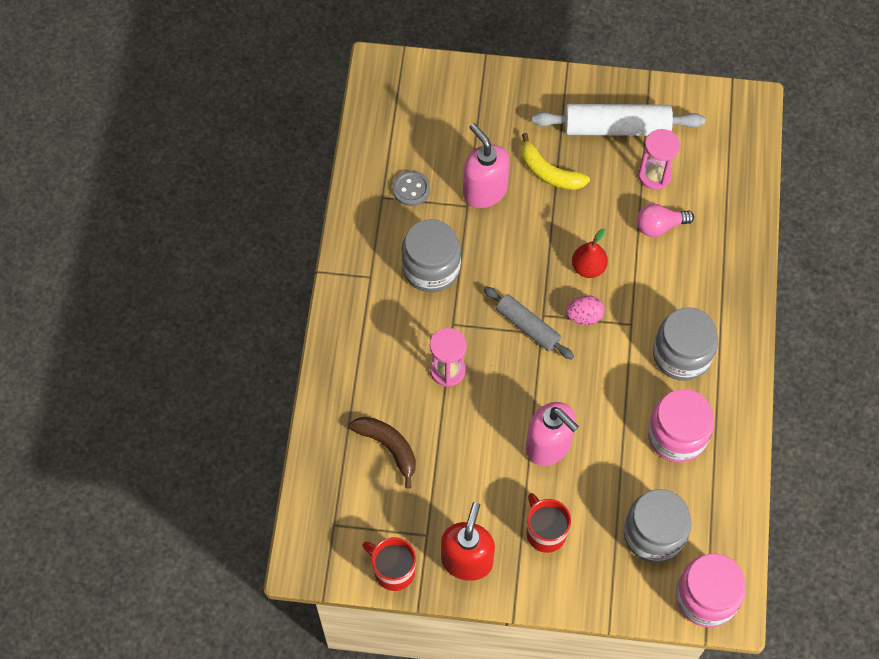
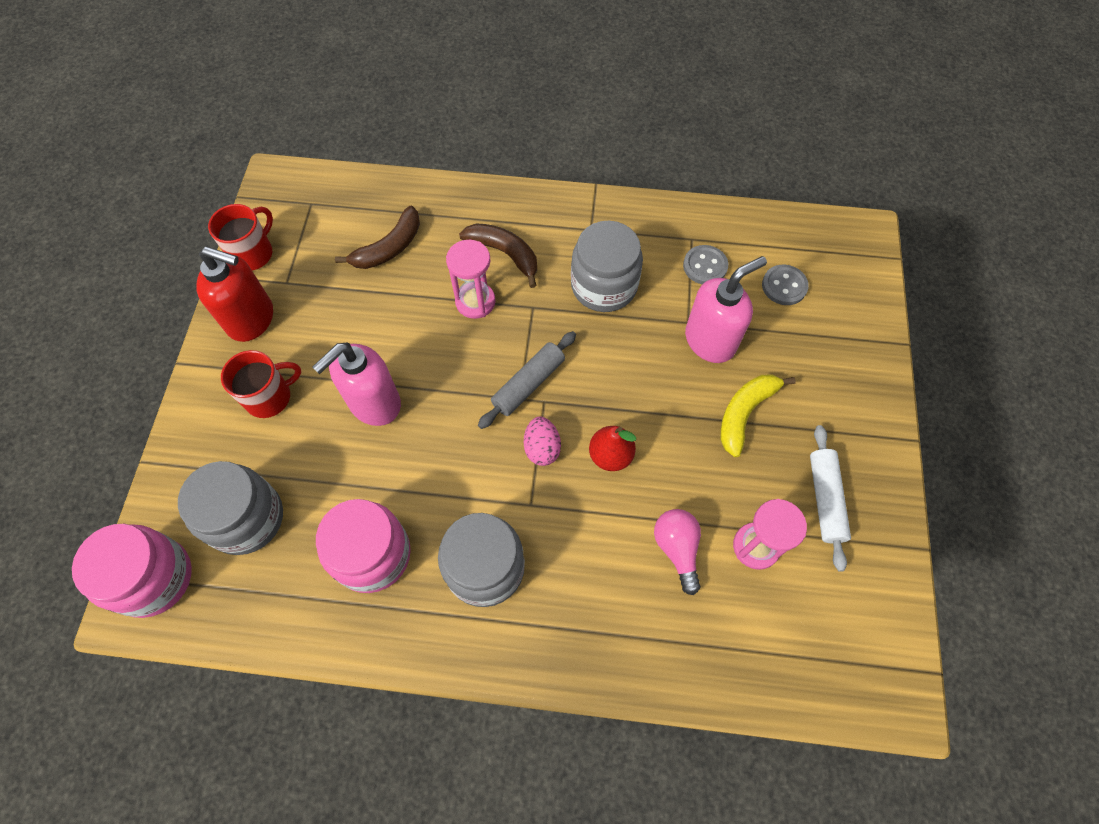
camera: 90 degrees right, 0 degrees up
(396, 347) = (505, 254): none -> brown banana
(431, 132) = (784, 286): none -> grey button
(616, 127) = (825, 499): white rolling pin -> white rolling pin, size x0.63

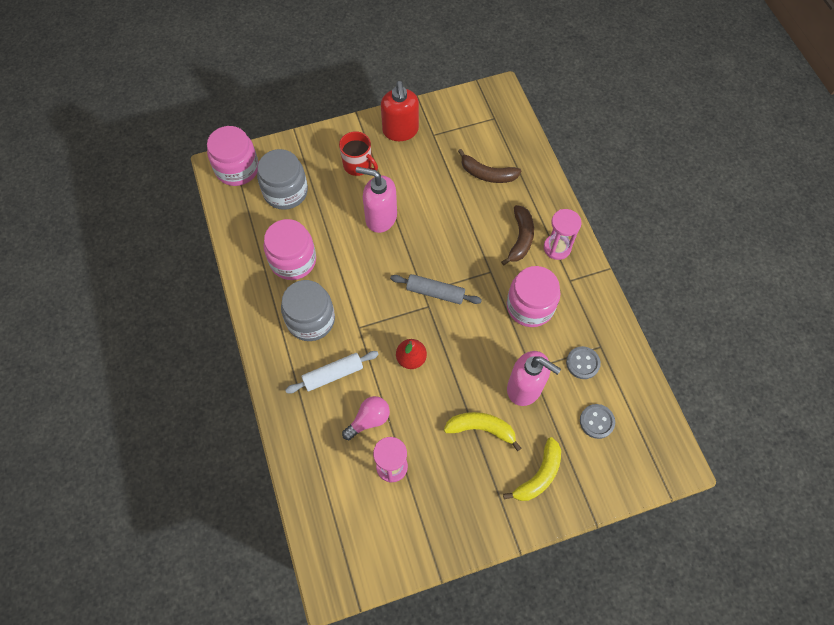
camera: 65 degrees right, 0 degrees up
(253, 253) = (443, 108): red mug -> none
(475, 302) = (476, 238): pink hourglass -> pink hourglass (557, 248)
(542, 448) = (397, 318): pink egg -> none
(604, 286) = (530, 306): grey jar -> pink jar
(825, 499) = (444, 500): white rolling pin -> white rolling pin (333, 374)
(829, 376) = (539, 475): none -> yellow banana

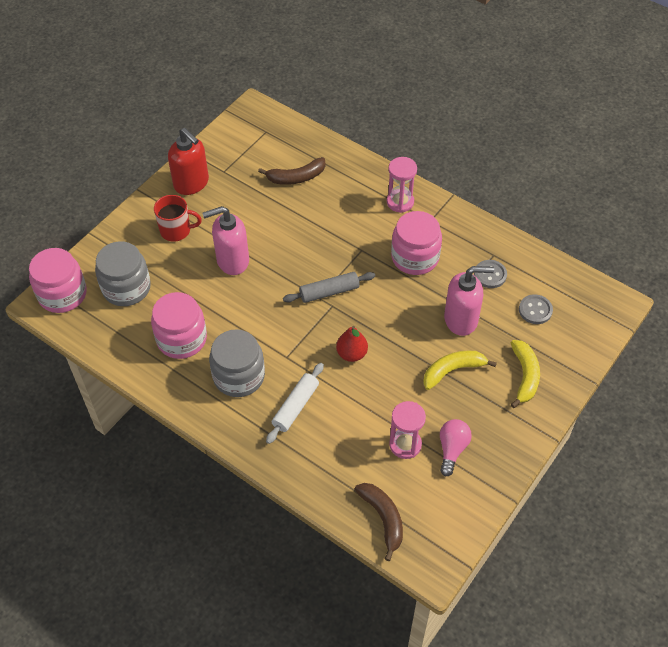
camera: 35 degrees left, 10 degrees down
(369, 420) = (356, 422): pink light bulb -> pink light bulb (452, 449)
(520, 238) = (365, 211): brown banana -> brown banana (383, 518)

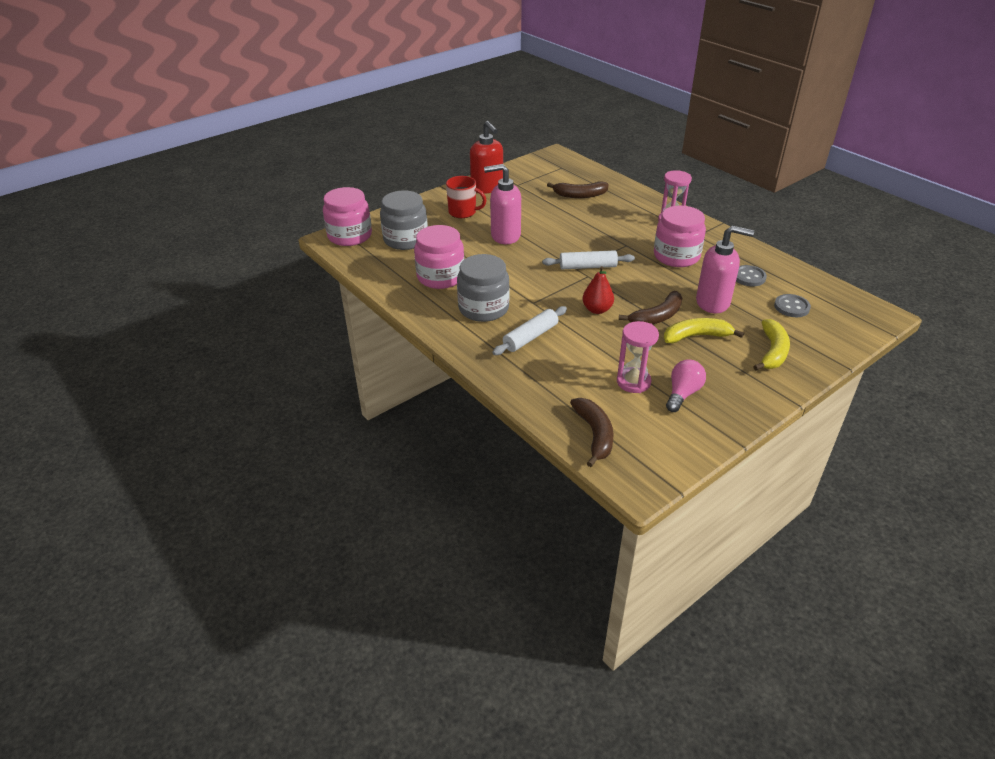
camera: 15 degrees right, 15 degrees down
(329, 292) = (588, 267): grey rolling pin -> white rolling pin
(411, 351) = (657, 317): none -> brown banana

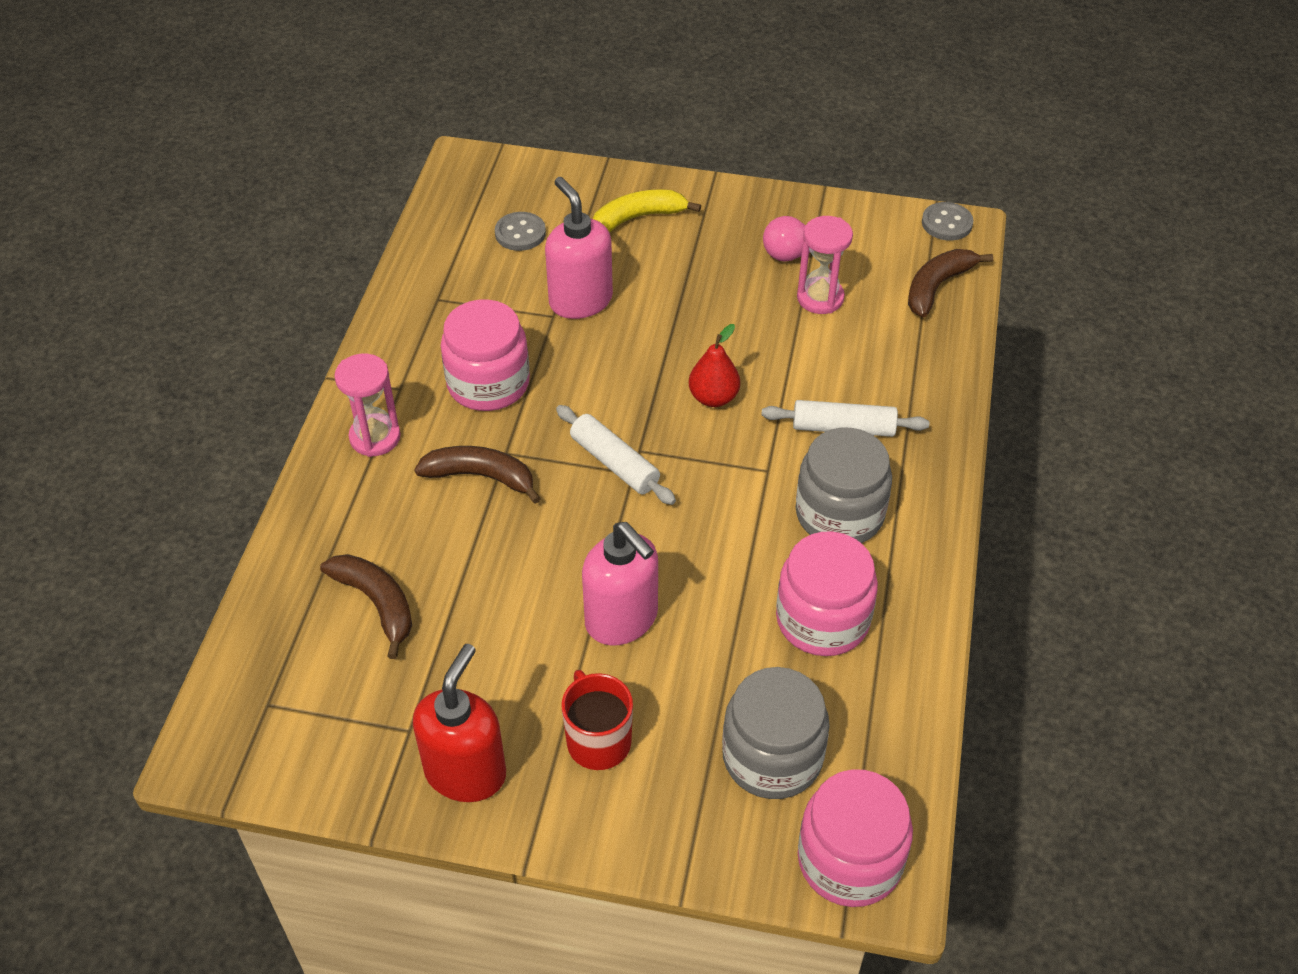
camera: 130 degrees left, 10 degrees up
(657, 317) = (668, 335): brown banana -> brown banana (481, 476)
(696, 336) = (673, 286): yellow banana -> none
(749, 277) = (479, 292): grey button -> grey button (946, 223)

